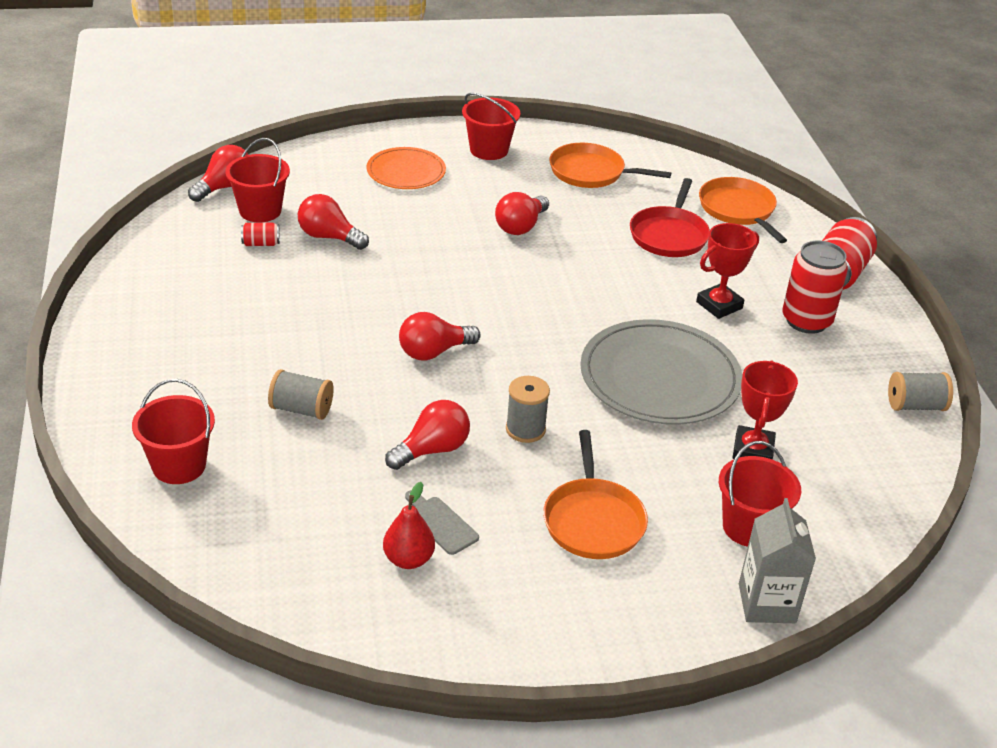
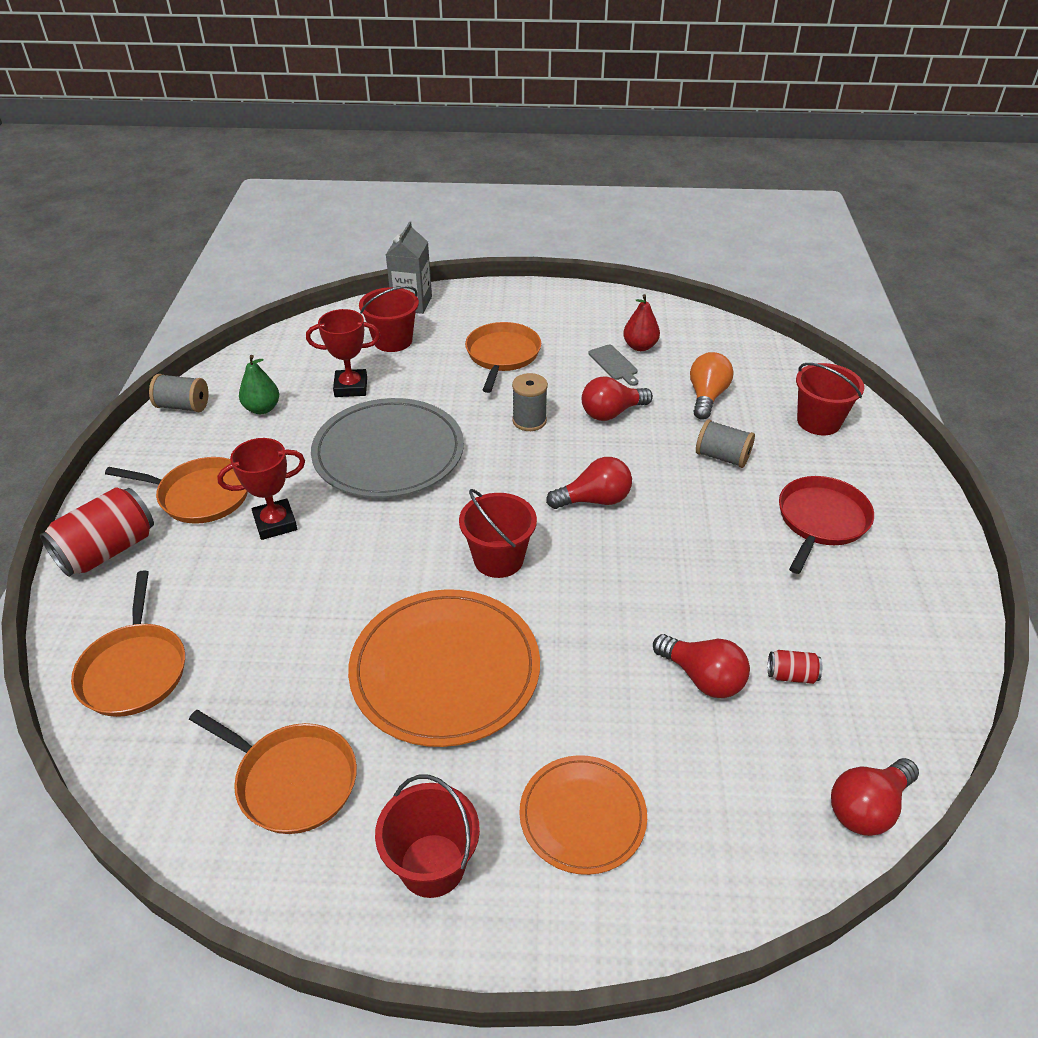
camera: 165 degrees left, 5 degrees up
(260, 211) = (803, 743): red bucket -> red bucket (498, 559)
(315, 486) = (706, 397): none -> orange light bulb
(521, 226) = (445, 670): red light bulb -> orange plate
(669, 235) = (260, 633): red pan -> red pan (821, 521)
(753, 450) = (351, 387): red trophy -> red trophy turned 60 degrees clockwise
(806, 321) = (200, 495): red can -> orange pan
(829, 412) = (262, 409): none -> green pear

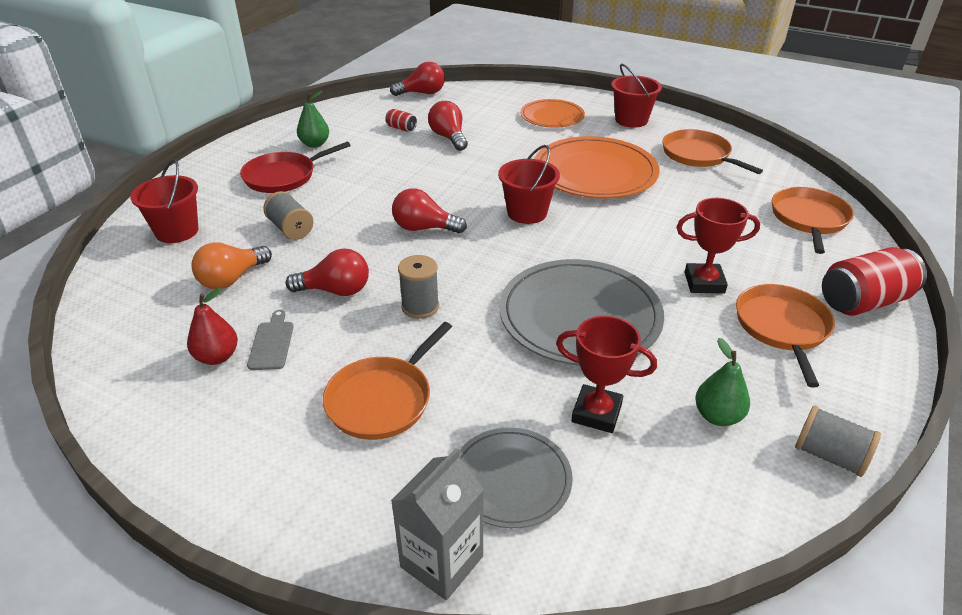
camera: 155 degrees left, 5 degrees down
(200, 495) = (782, 328): orange pan -> orange pan turned 60 degrees clockwise
(393, 341) = (511, 479): red bucket -> grey plate
(861, 591) = (315, 144): none -> green pear

